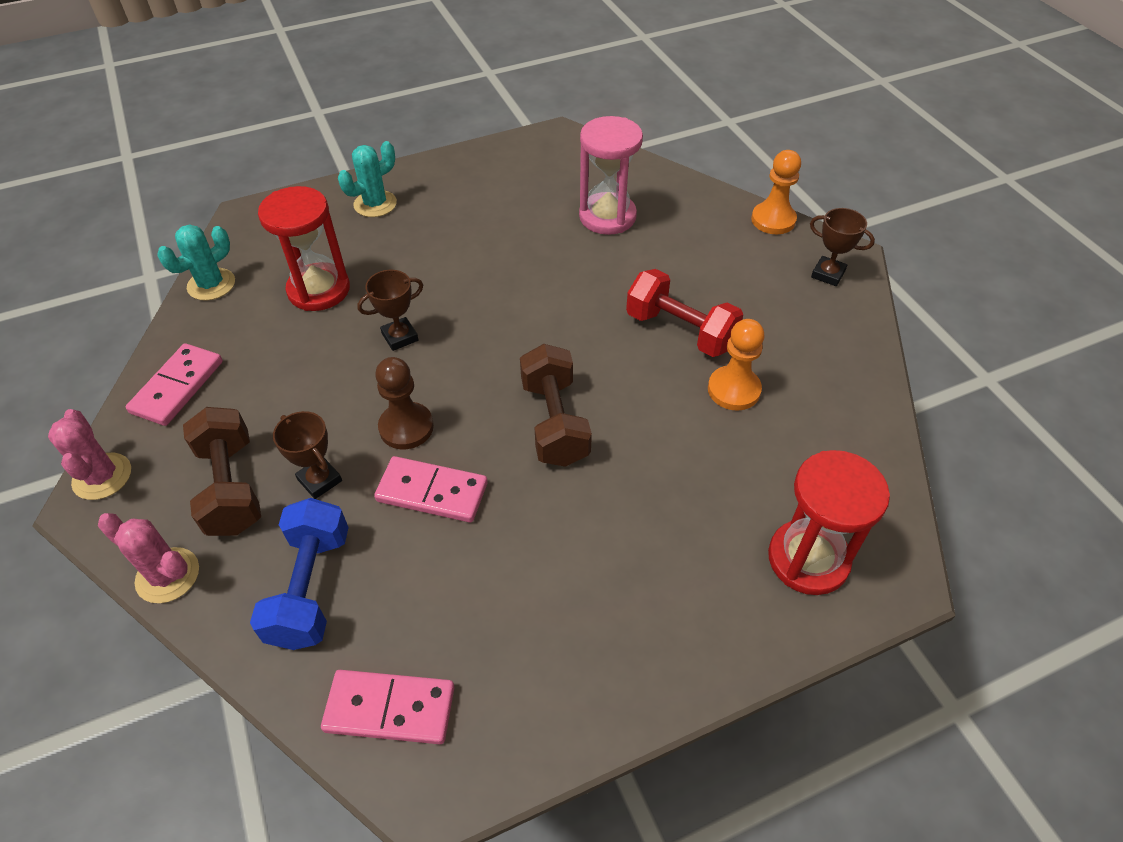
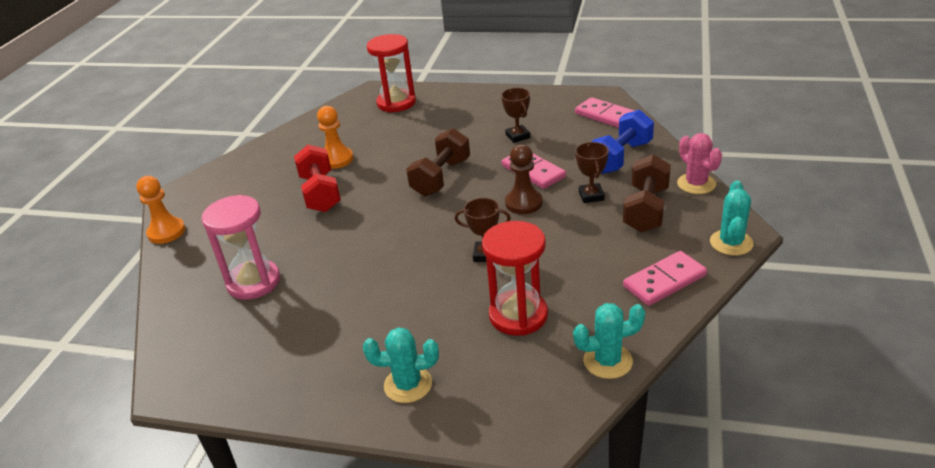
camera: 140 degrees left, 15 degrees down
(102, 476) = (731, 243): pink cactus -> turquoise cactus
(828, 274) = (200, 190): brown trophy -> brown trophy (518, 136)

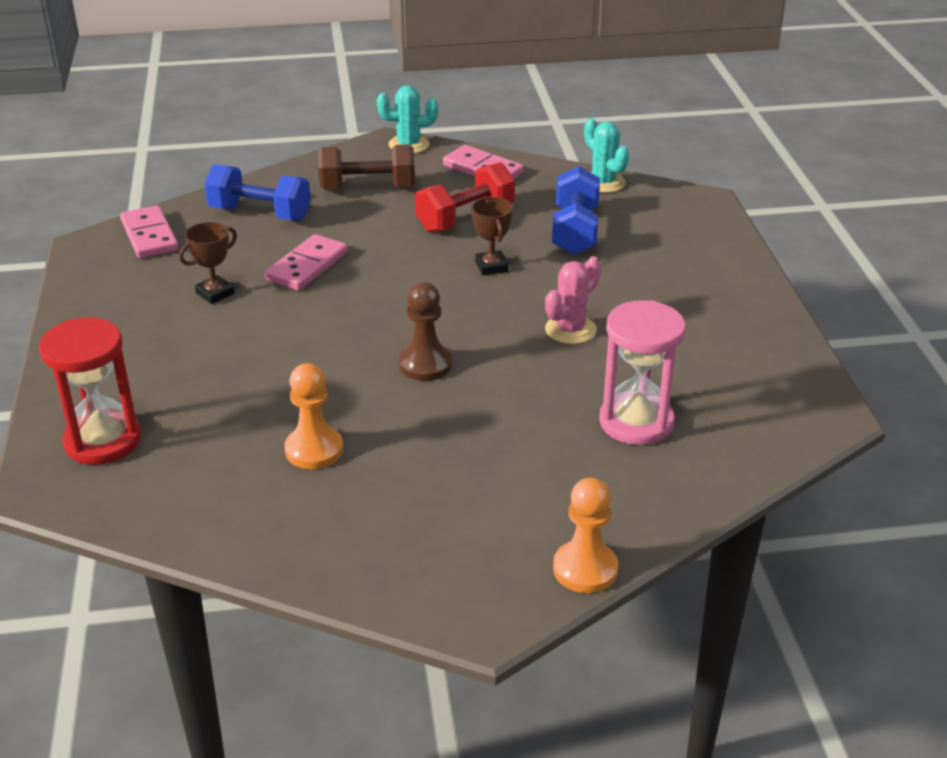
camera: 115 degrees left, 0 degrees up
(320, 193) = (416, 434): red dumbbell -> red dumbbell (465, 218)
(408, 385) = (704, 269): turquoise cactus -> none
(441, 177) = (341, 333): brown dumbbell -> none
(518, 315) = (575, 231): red hourglass -> blue dumbbell
(523, 203) = (381, 261): brown pawn -> brown pawn (425, 364)
(591, 196) = (351, 221): brown trophy -> none
(606, 116) = (150, 236): pink domino -> pink domino turned 45 degrees counterclockwise
(696, 184) = (308, 167): pink cactus -> pink cactus (570, 330)

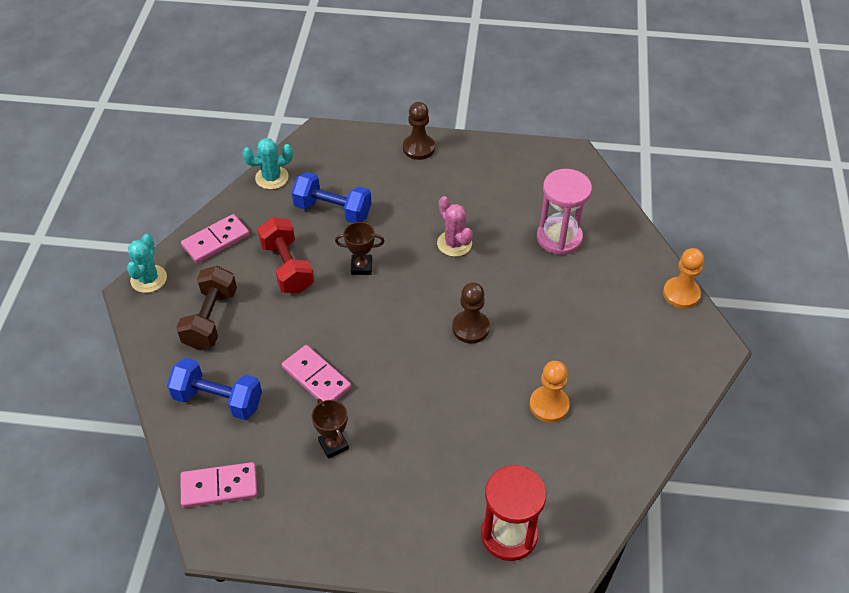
camera: 75 degrees left, 15 degrees up
(260, 214) = (218, 400): blue dumbbell -> blue dumbbell turned 75 degrees clockwise
(734, 274) = (418, 148): none -> brown pawn

